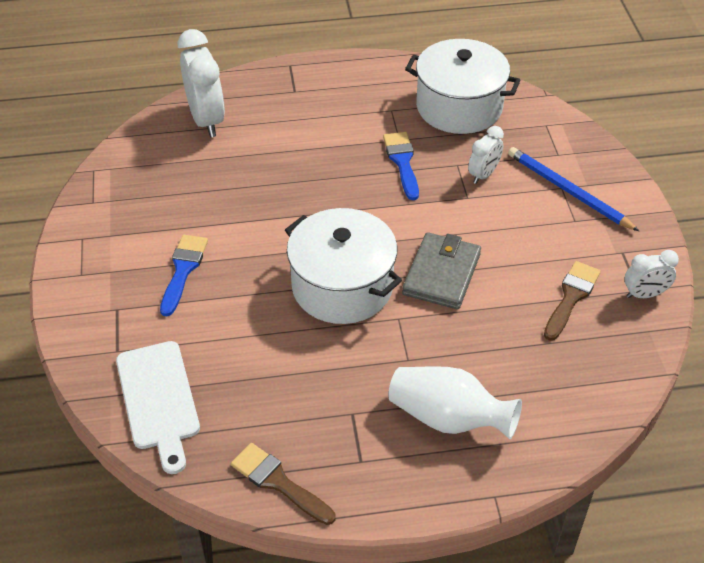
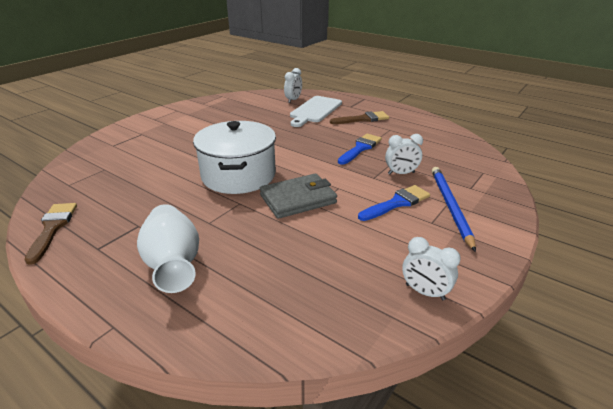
camera: 45 degrees right, 15 degrees down
(158, 400) = (88, 168): white cutting board -> white cutting board (315, 110)
(183, 270) = (188, 135): blue brush -> blue brush (397, 203)
(206, 120) = (293, 100): white clock -> white clock, size x0.55
(459, 107) = (433, 143): white pot -> none
(571, 297) = (362, 257): brown brush -> brown brush (363, 119)

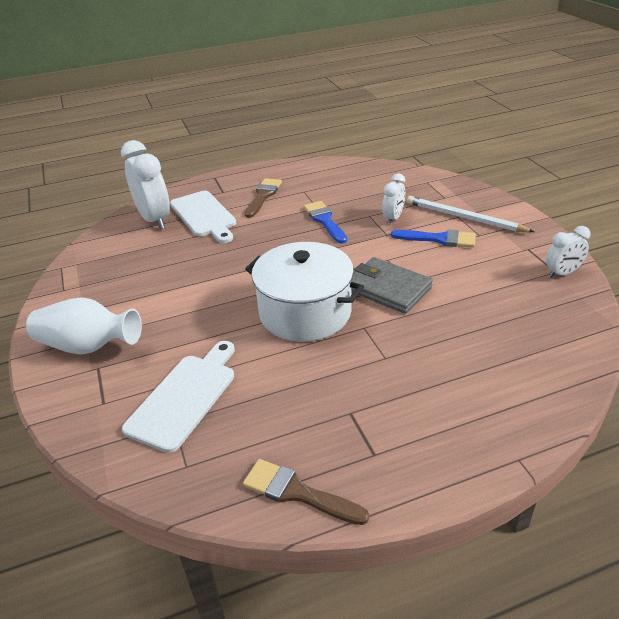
camera: 55 degrees left, 5 degrees up
(127, 165) = (185, 397): none -> white cutting board
(173, 263) = (442, 398): white vase -> white vase (88, 346)
(293, 100) = (154, 219): white clock -> white clock, size x1.81
(298, 199) = (388, 288): grey wallet -> grey wallet turned 60 degrees counterclockwise
(397, 203) = (439, 239): blue brush -> blue brush turned 105 degrees clockwise
(450, 206) = (464, 217): blue pencil -> white pencil

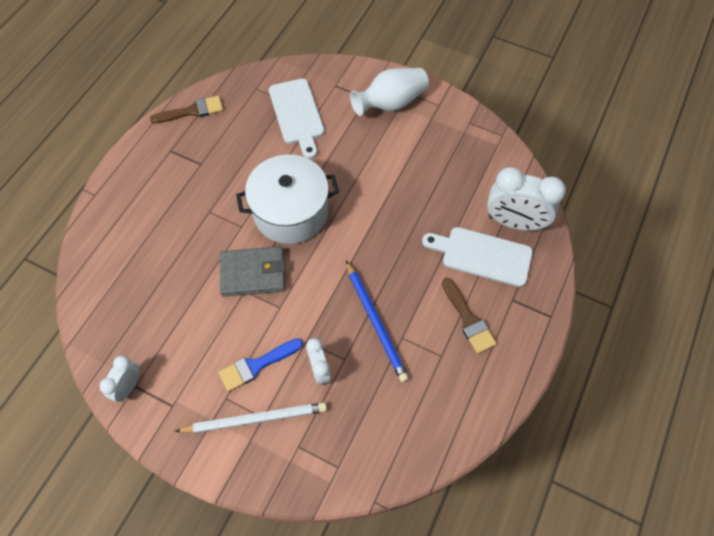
camera: 135 degrees right, 25 degrees up
(324, 220) = (376, 322): blue brush -> blue pencil

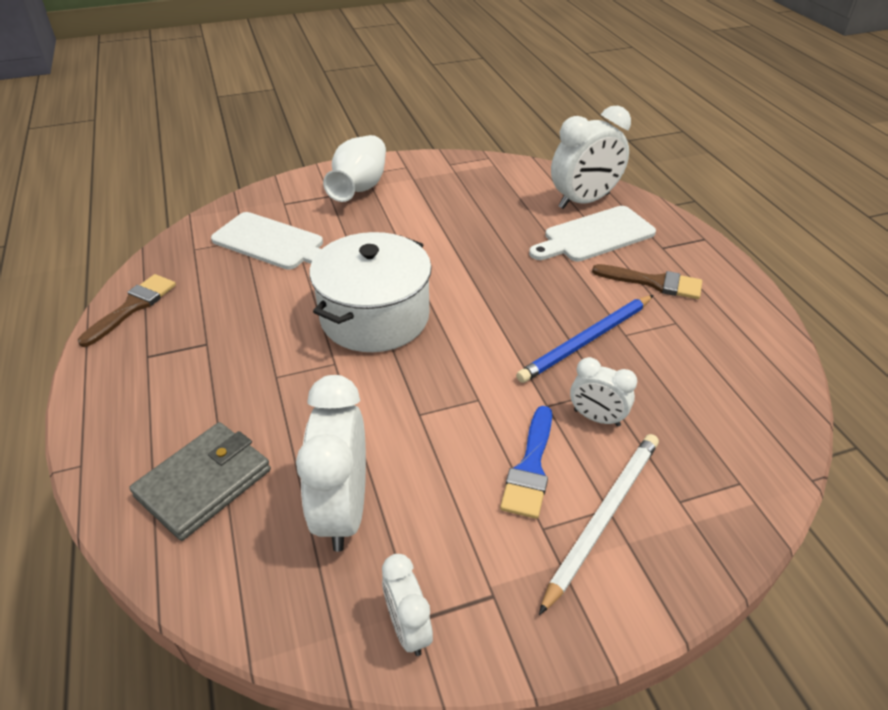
camera: 45 degrees left, 20 degrees down
(161, 311) = (342, 510): none -> white clock
(253, 273) = (407, 392): grey wallet -> grey wallet (204, 483)
(376, 322) = (586, 341): blue pencil -> blue pencil turned 120 degrees clockwise

